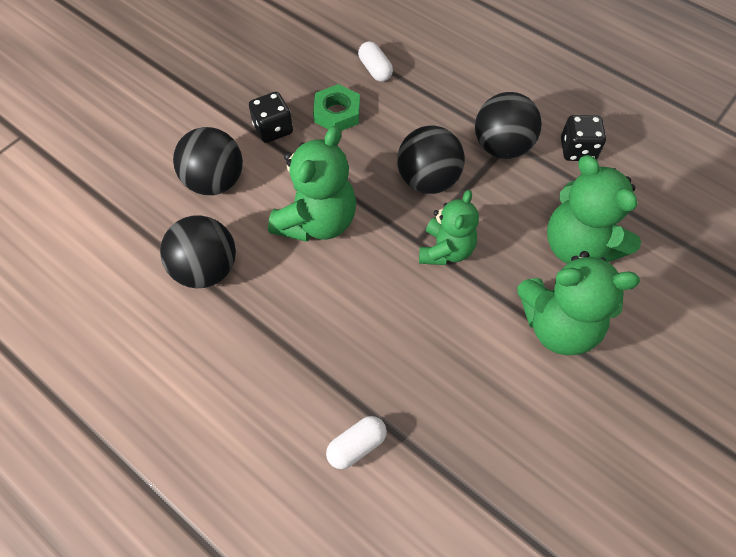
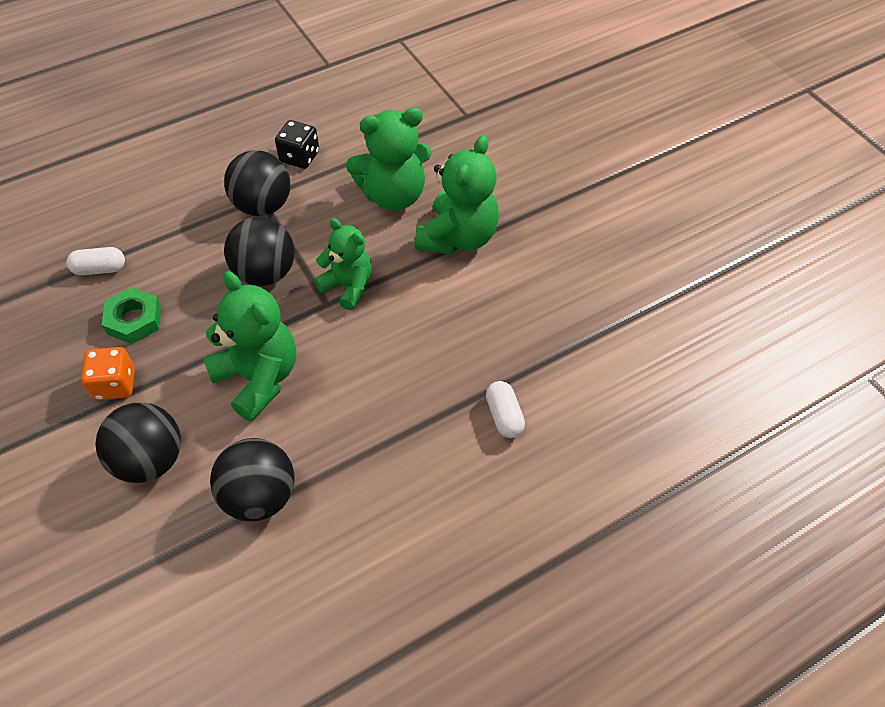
camera: 70 degrees left, 5 degrees down
(273, 129) = (115, 384): black dice -> orange dice

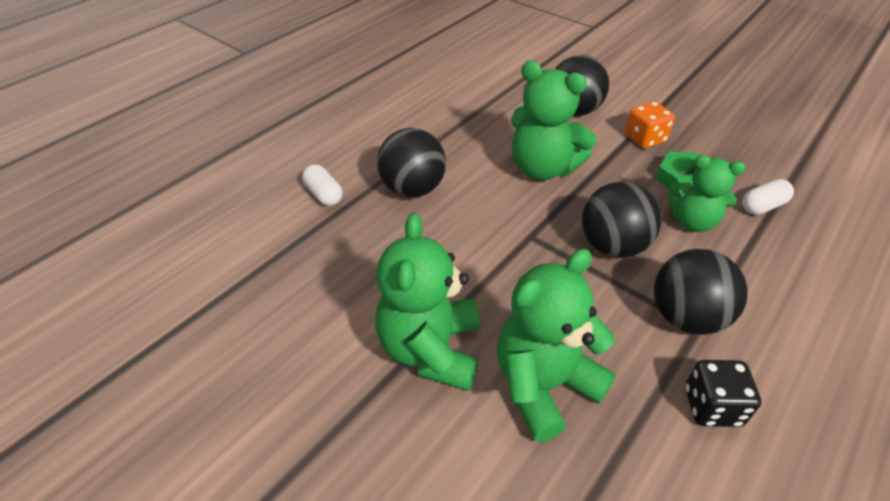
camera: 160 degrees right, 10 degrees down
(260, 496) = (485, 112): black ball -> black ball (412, 189)
(348, 286) = (522, 257): green teddy bear -> green teddy bear (692, 221)

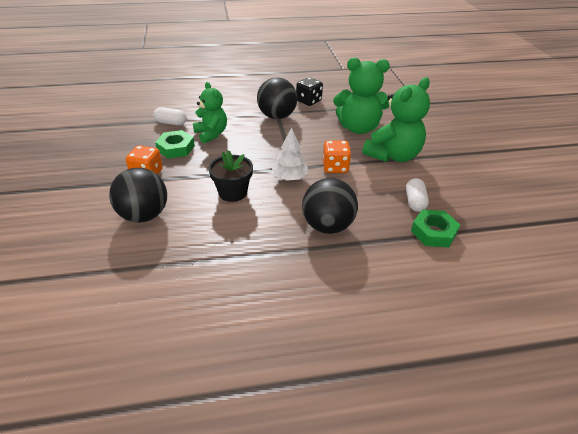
camera: 140 degrees left, 5 degrees down
(296, 245) = (433, 232): none -> green nut
(324, 194) = (392, 257): white capsule -> white capsule (415, 202)
(485, 269) = (335, 167): none -> orange dice
(515, 219) = (290, 178): none -> white tree
(543, 168) = (232, 192): green teddy bear -> black flower pot
(612, 246) = (263, 145): black ball -> none

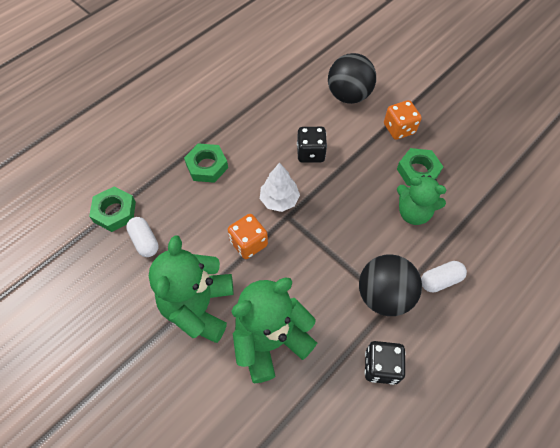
camera: 145 degrees right, 20 degrees up
(171, 123) = (472, 202): white capsule -> white capsule (440, 280)
(232, 192) = (310, 153): black flower pot -> black dice
(327, 226) = (207, 166): black ball -> green nut

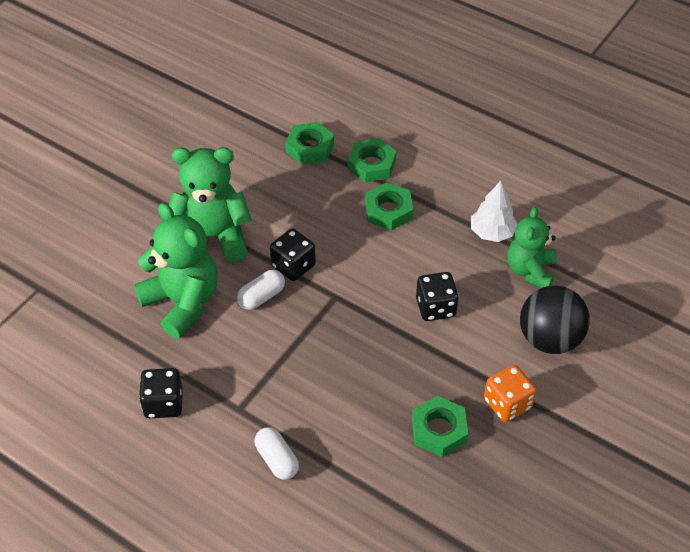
camera: 80 degrees right, 10 degrees down
(144, 241) = (279, 179): white capsule -> white capsule (261, 297)
(152, 169) = (371, 164): none -> green nut
(248, 243) = (293, 266): orange dice -> black dice
(279, 200) = (357, 285): white tree -> white tree (492, 232)
(384, 295) = (248, 401): black ball -> none
(413, 212) = (370, 427): green teddy bear -> green teddy bear (530, 271)

